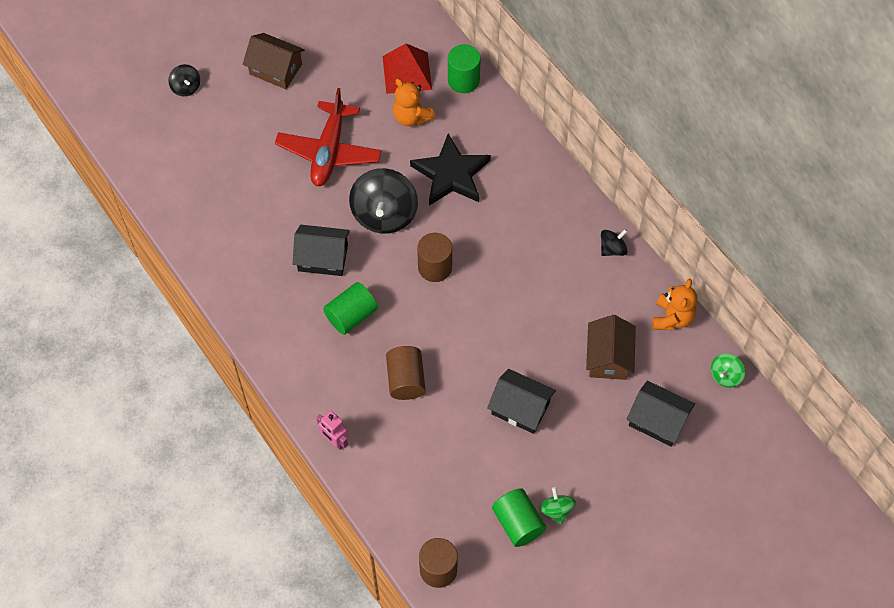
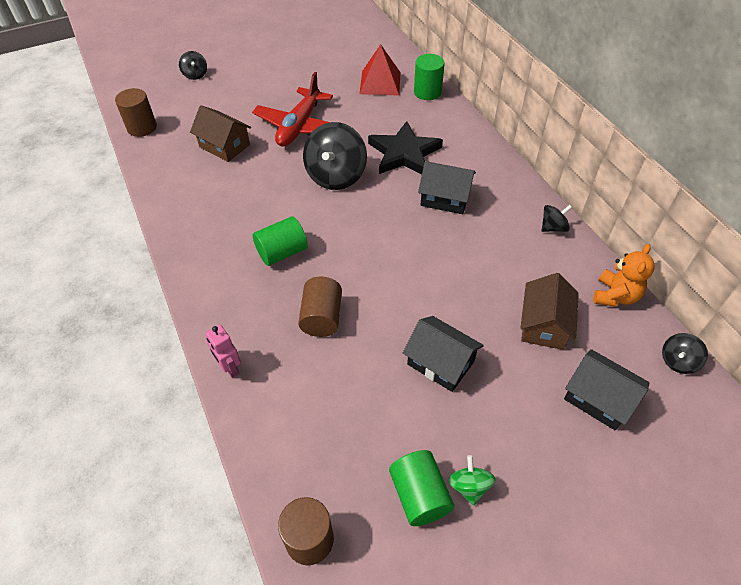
camera: 10 degrees right, 10 degrees down
(275, 69) = (272, 71): brown house -> brown house (224, 146)
(323, 258) = (269, 202): black house -> black house (445, 198)
(411, 117) = (377, 111): orange teddy bear -> none
(435, 267) = (374, 222): brown cylinder -> brown cylinder (142, 127)
(725, 376) = (678, 361): green spinning top -> black spinning top

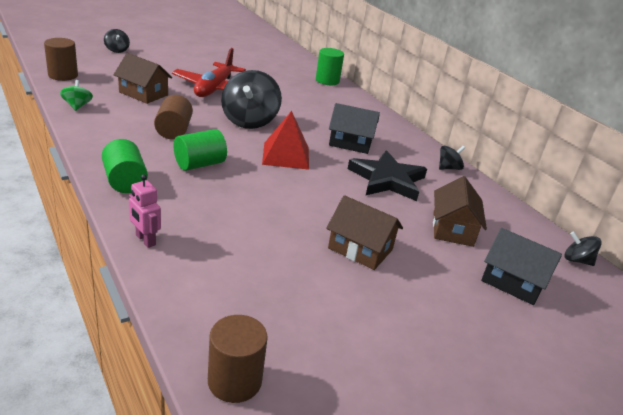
camera: 10 degrees left, 20 degrees down
(322, 317) = (240, 210): brown cylinder -> brown cylinder (174, 131)
(380, 83) = (285, 71): red pyramid -> red pyramid (286, 155)
(404, 153) = (310, 113): black star -> black star (387, 180)
(419, 495) = (351, 347): green cylinder -> green cylinder (125, 181)
(440, 362) = (360, 249): black house -> brown house
(469, 486) = (401, 342): green spinning top -> green spinning top (77, 106)
(615, 296) = (511, 214): orange teddy bear -> none
(678, 361) = (577, 260): black spinning top -> black spinning top turned 75 degrees clockwise

